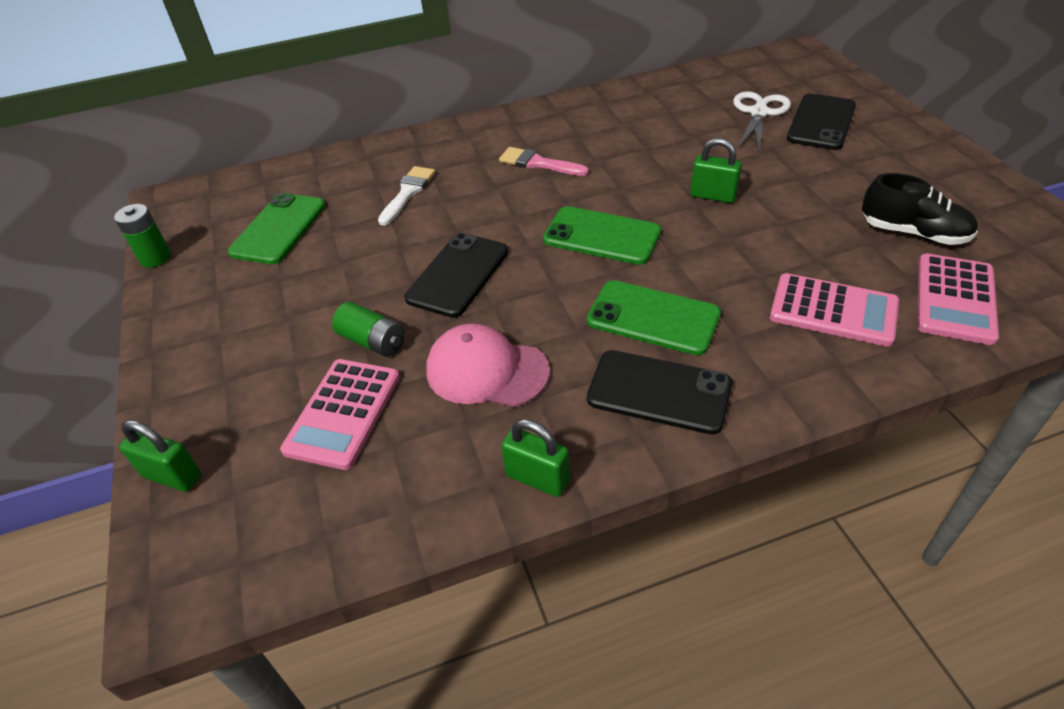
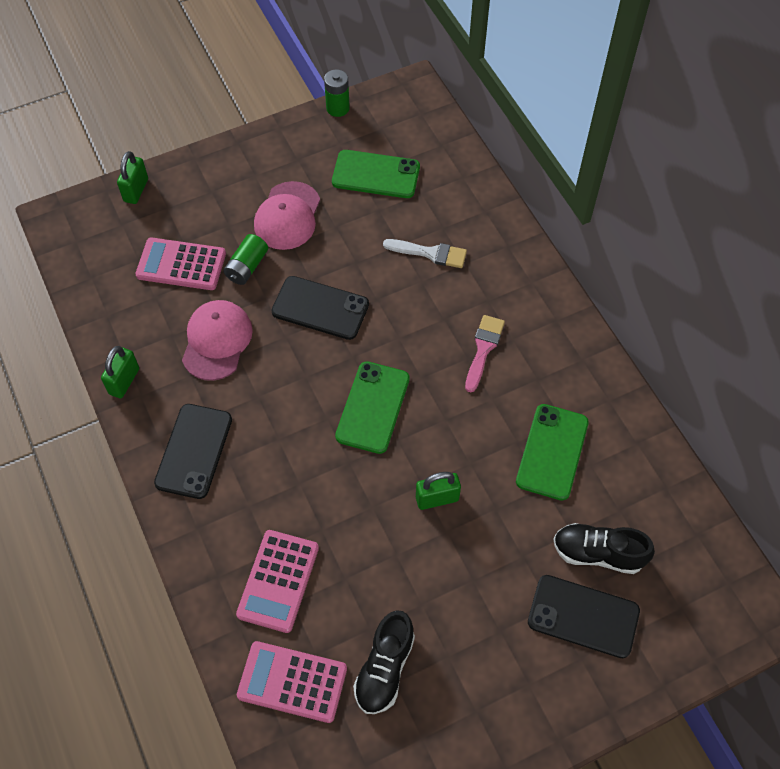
camera: 80 degrees right, 15 degrees up
(306, 303) = (287, 216): none -> pink cap
(653, 318) = (270, 447): green phone -> green phone (552, 452)
(713, 196) = (437, 498): green padlock -> green padlock turned 60 degrees clockwise
(759, 113) = (598, 553): white scissors -> black shoe

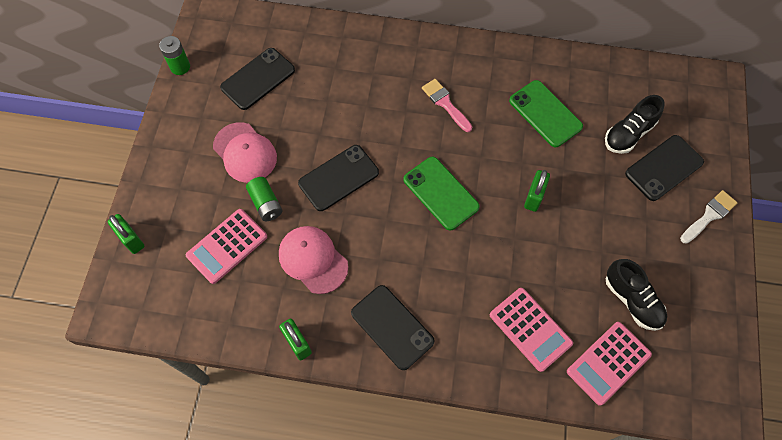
camera: 55 degrees left, 5 degrees up
(376, 174) = (258, 79): green phone -> black phone
(430, 253) = (349, 87): white brush -> white brush (709, 216)

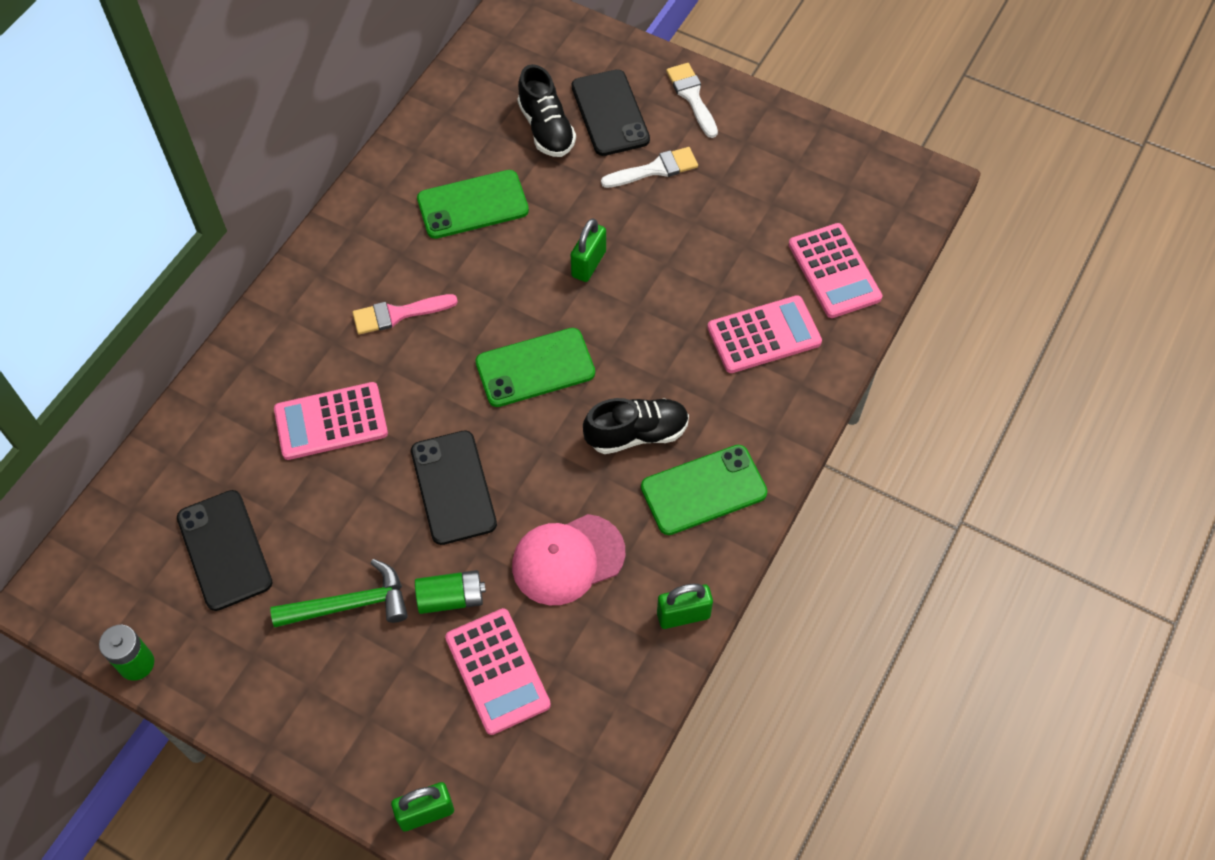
camera: 70 degrees left, 5 degrees down
(245, 152) = (350, 604): pink cap -> green hammer
(357, 97) = (331, 422): none -> pink calculator
(392, 327) = (703, 490): black phone -> green phone
(534, 197) = (588, 264): green padlock -> green padlock turned 75 degrees clockwise
(632, 212) = (655, 169): none -> white brush
(632, 300) = (767, 216): black shoe -> black shoe (636, 434)

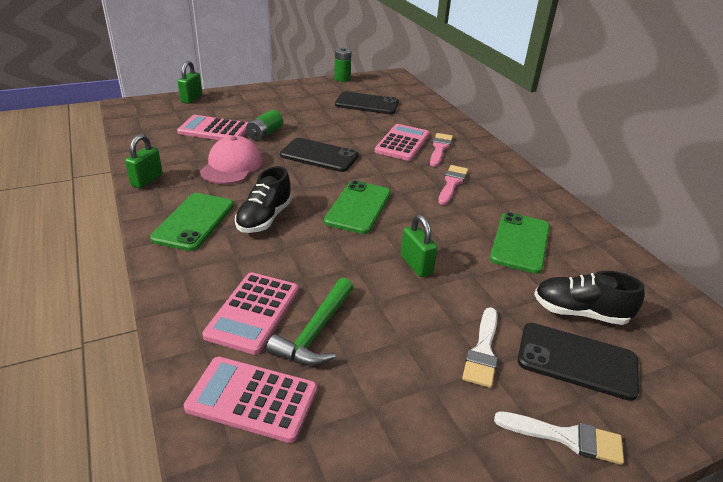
camera: 125 degrees right, 25 degrees down
(310, 373) = (440, 148): none -> pink brush
(350, 604) = (300, 115): green hammer -> green hammer (316, 332)

